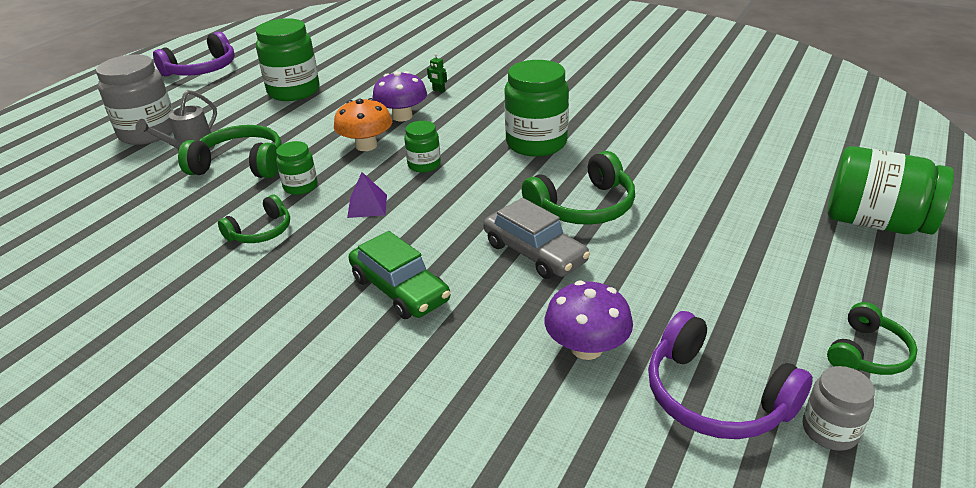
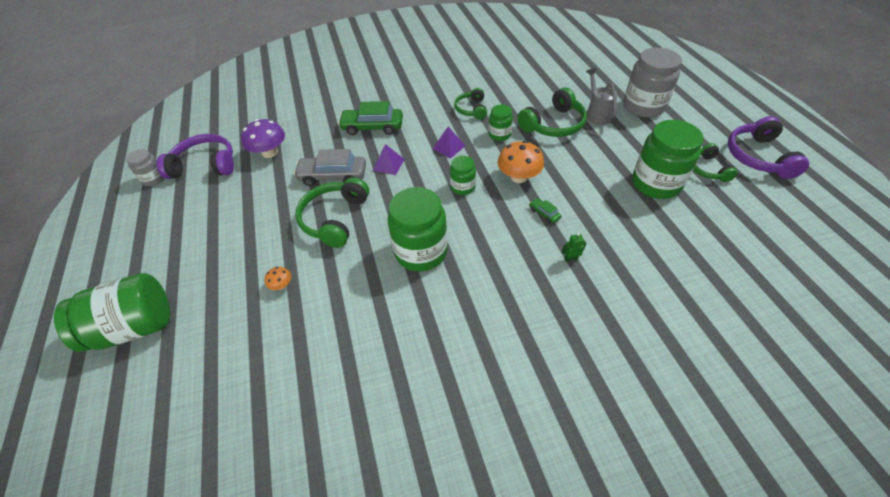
camera: 135 degrees right, 15 degrees up
(402, 116) = (544, 213): purple mushroom -> green car
(455, 227) = (388, 164): none -> purple pyramid
(691, 182) = (281, 285): none -> orange mushroom
(867, 353) = (139, 221): green headphones -> green headphones (707, 169)

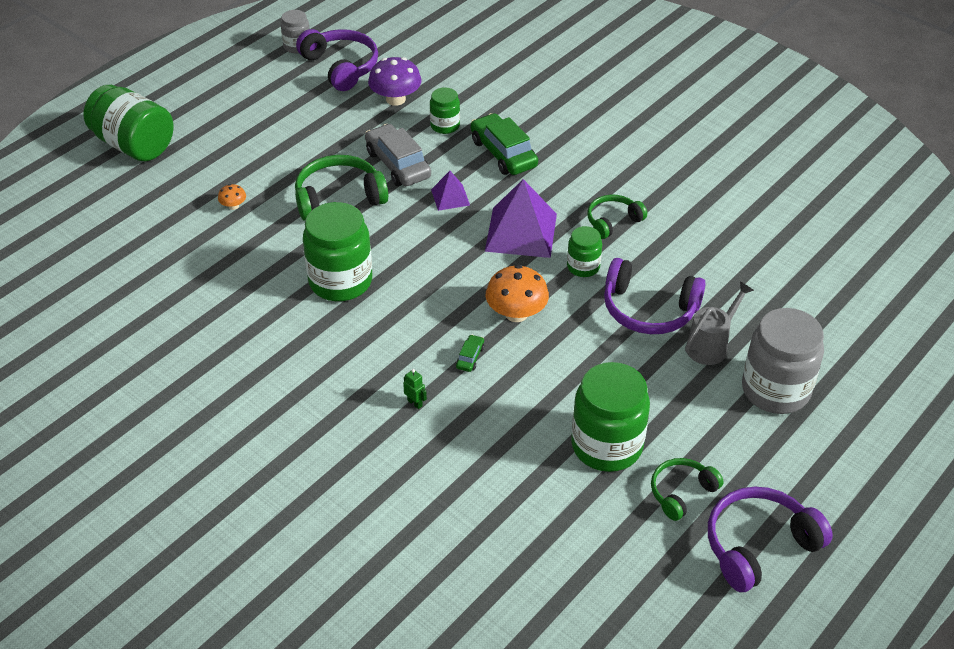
camera: 55 degrees right, 5 degrees down
(449, 147) = (521, 232): purple pyramid -> purple pyramid, size x1.94
(463, 187) = (461, 273): green jar -> green jar (445, 125)
(553, 124) = (648, 310): green headphones -> purple headphones

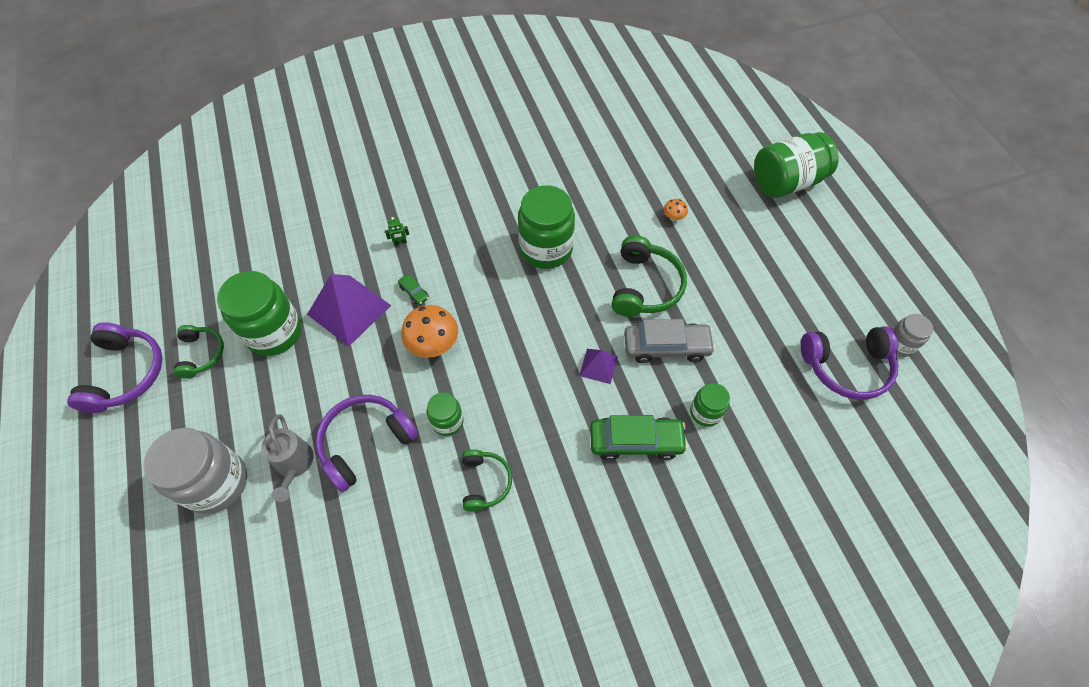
camera: 120 degrees right, 15 degrees up
(395, 99) = (769, 390): purple mushroom -> none
(521, 232) = (520, 397): purple pyramid -> purple pyramid (349, 310)

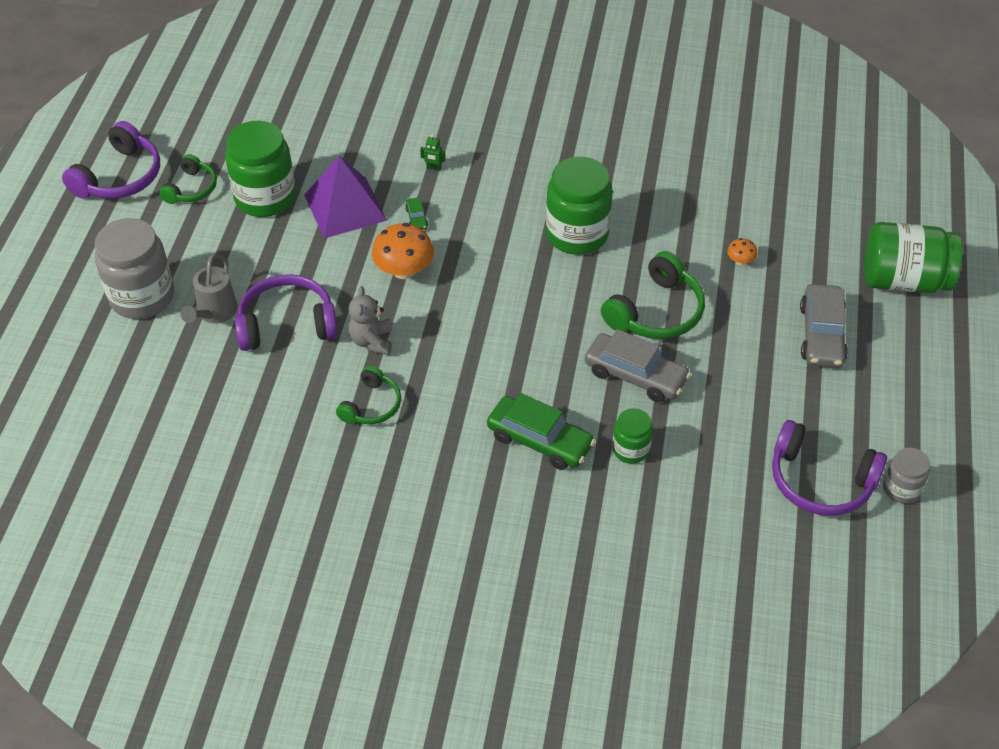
camera: 30 degrees right, 10 degrees down
(447, 421) = (372, 341): green jar -> grey teddy bear
(598, 366) = (552, 361): purple pyramid -> none
(765, 249) = (821, 334): none -> grey car

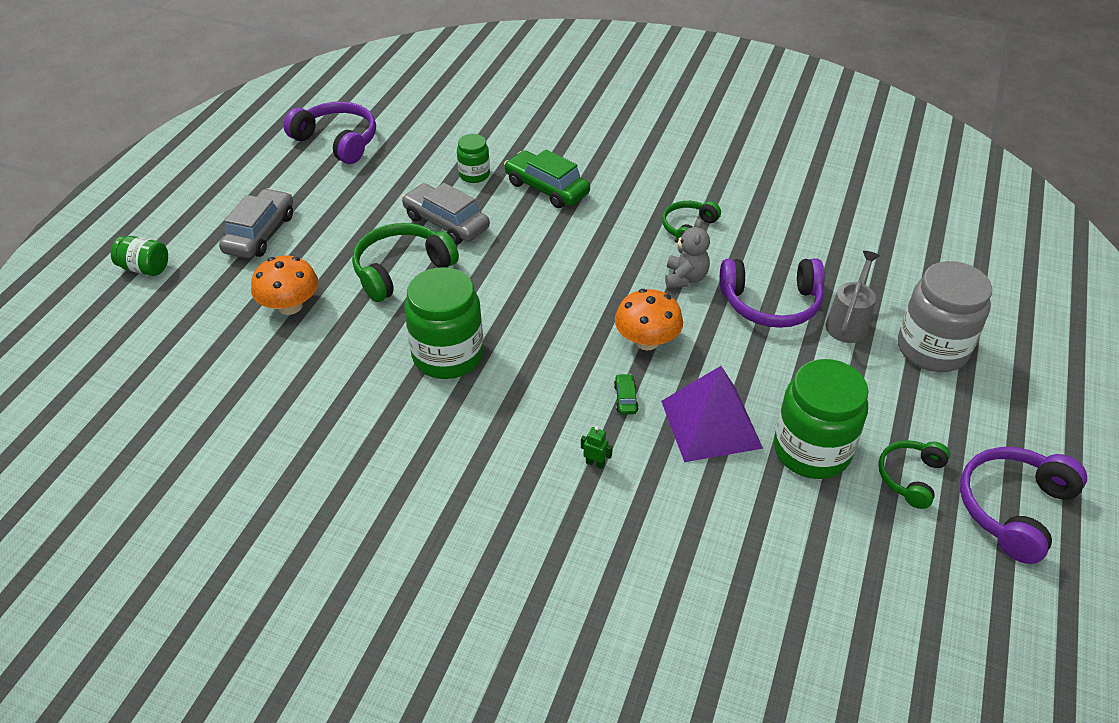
camera: 170 degrees left, 5 degrees down
(740, 261) = (290, 306): orange mushroom -> orange mushroom, size x2.05
(901, 489) = (281, 131): grey jar -> none
(903, 280) = (145, 268): green jar -> green jar, size x0.53

